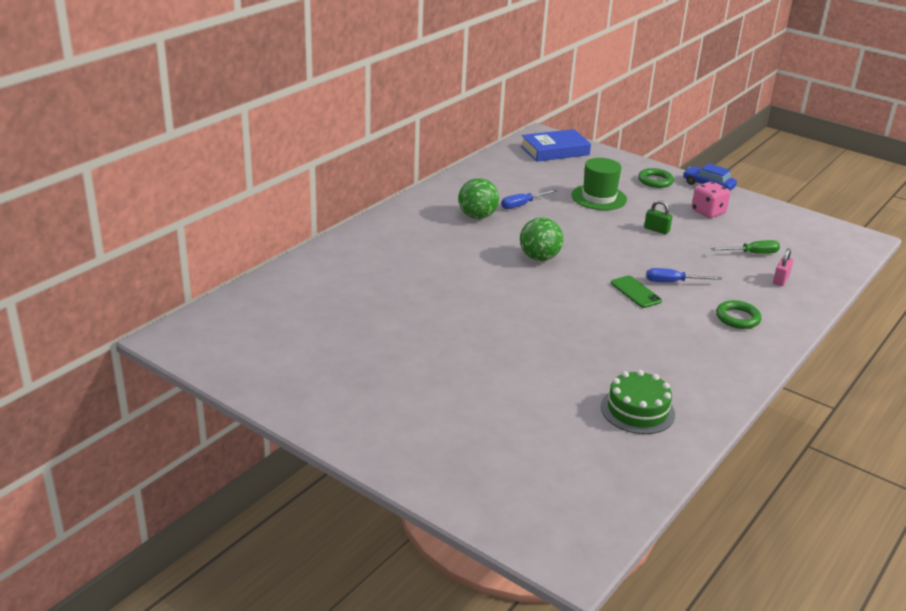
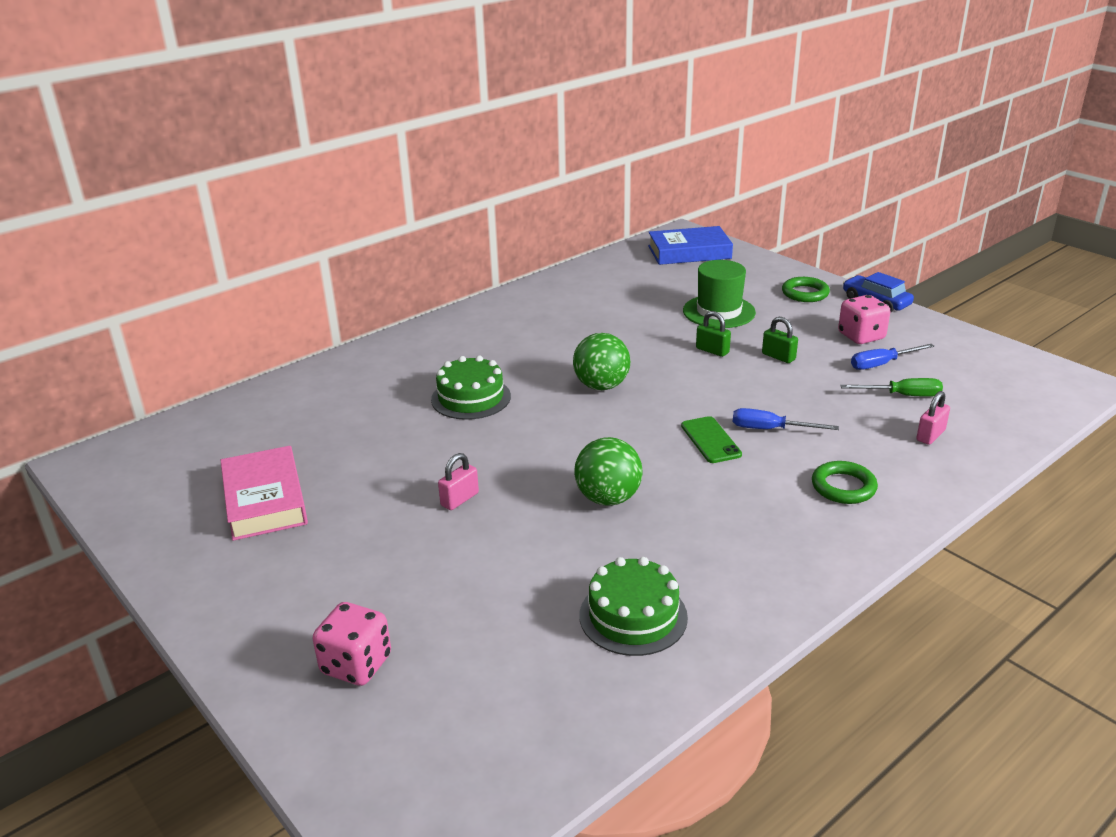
camera: 15 degrees right, 0 degrees up
(333, 356) = (265, 500): none -> pink book
(446, 272) = (471, 398): none -> green cake
(468, 457) = (356, 665): none -> pink dice
(477, 216) = (548, 329): green ball -> green ball (608, 498)
(479, 344) = (459, 499): none -> pink padlock
(522, 205) = (614, 317): blue screwdriver -> blue screwdriver (881, 364)
(607, 227) = (712, 350): none -> green padlock

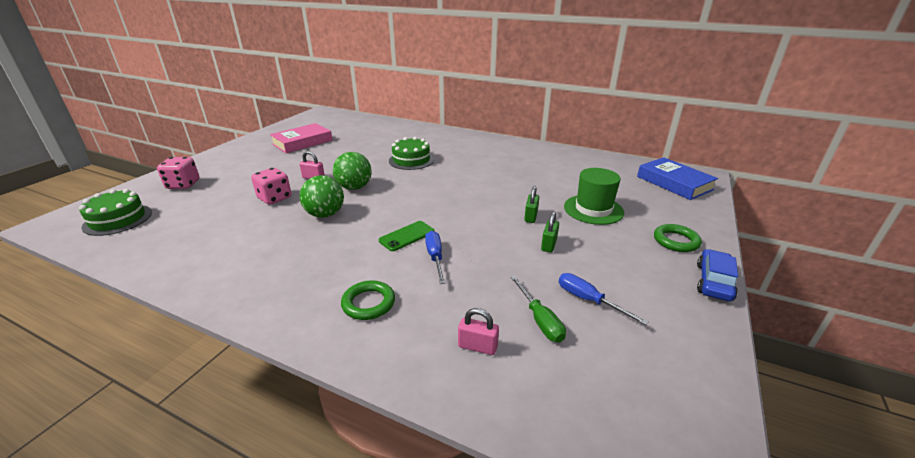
camera: 65 degrees right, 0 degrees up
(601, 386) = (450, 189): green ball -> green ball (354, 187)
(633, 616) = (210, 243): green cake -> green cake (118, 219)
(861, 336) = (630, 281): pink dice -> pink dice (275, 198)

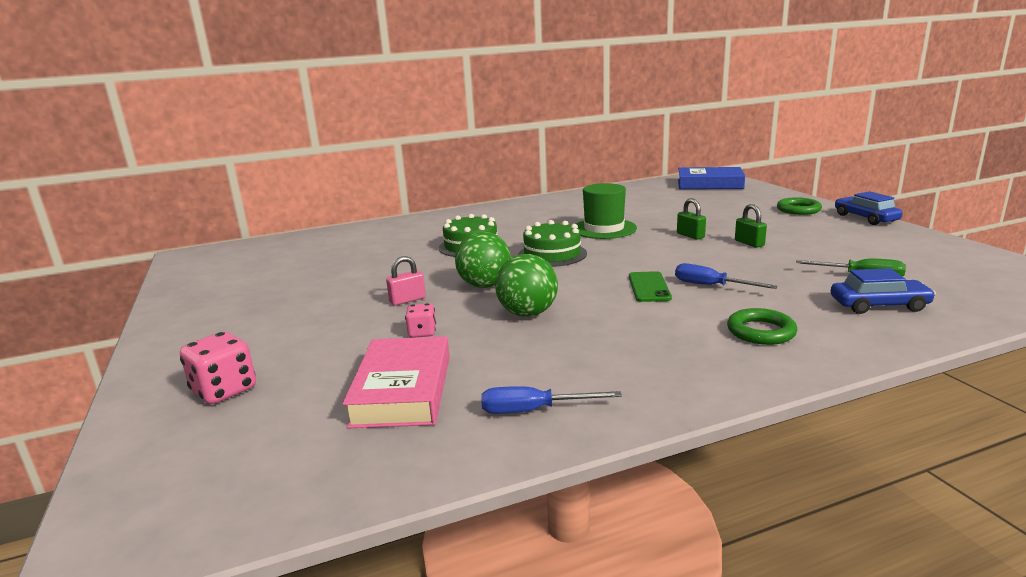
camera: 45 degrees left, 10 degrees down
(118, 219) = (245, 467): green cake -> green cake (552, 254)
(275, 198) = (422, 333): pink dice -> pink dice, size x0.60
(302, 142) = (271, 285): pink book -> pink book (402, 390)
(477, 346) = (879, 305): pink padlock -> blue car
(588, 300) = (850, 255): blue screwdriver -> blue screwdriver (533, 410)
(593, 209) = (712, 215): green hat -> green hat (604, 229)

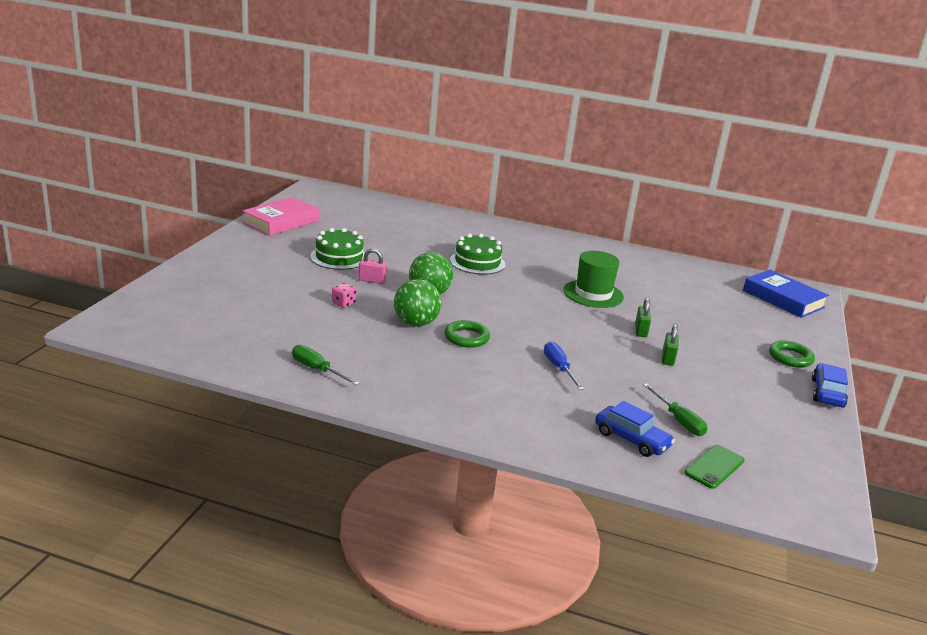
camera: 35 degrees right, 5 degrees up
(224, 390) = (216, 284): pink dice -> none
(402, 390) = (283, 327): pink book -> pink book (281, 222)
(533, 410) = (317, 370): blue screwdriver -> green screwdriver
(552, 254) = (513, 294): green cake -> green cake (339, 257)
(649, 287) = (519, 347): green phone -> green phone (714, 467)
(761, 331) = (515, 407): green ring -> green ring (466, 337)

